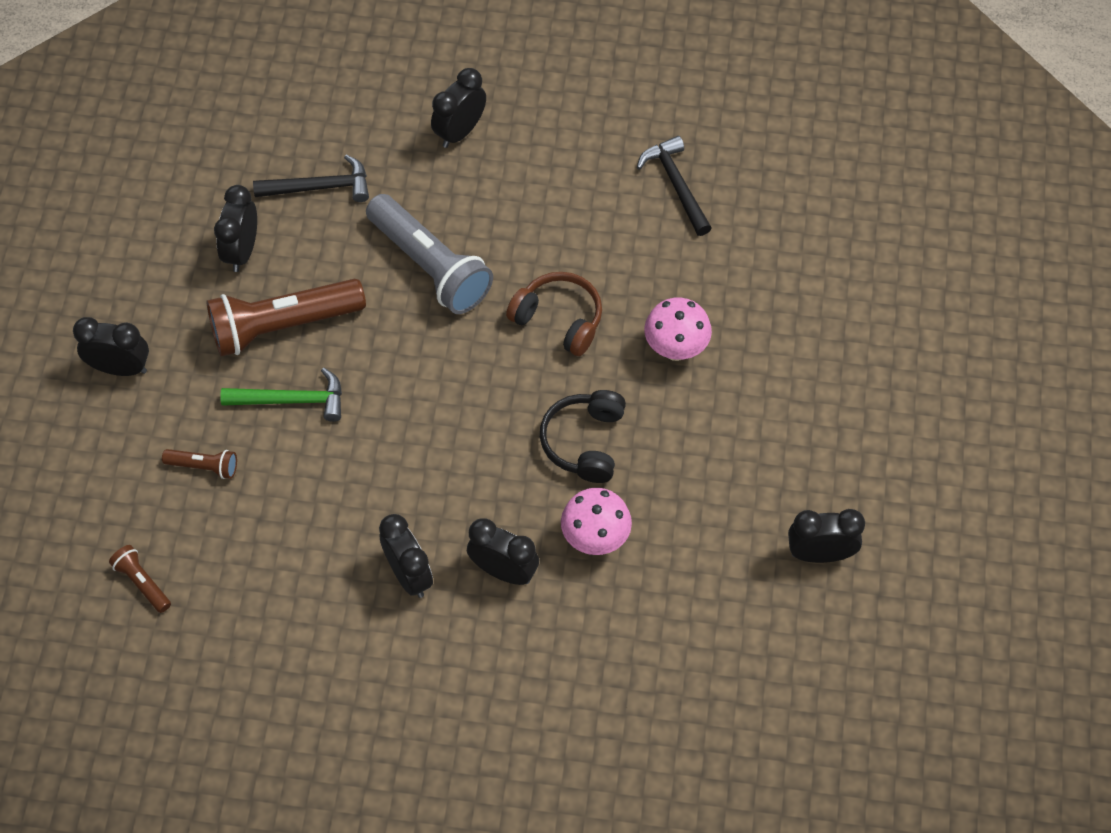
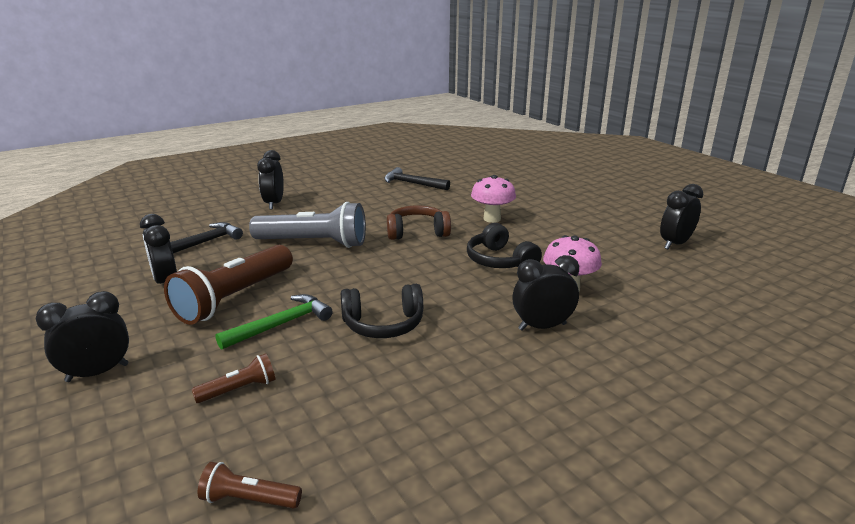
camera: 40 degrees left, 35 degrees down
(374, 464) = (383, 324): none -> black headphones
(409, 575) = (485, 361): black clock -> none

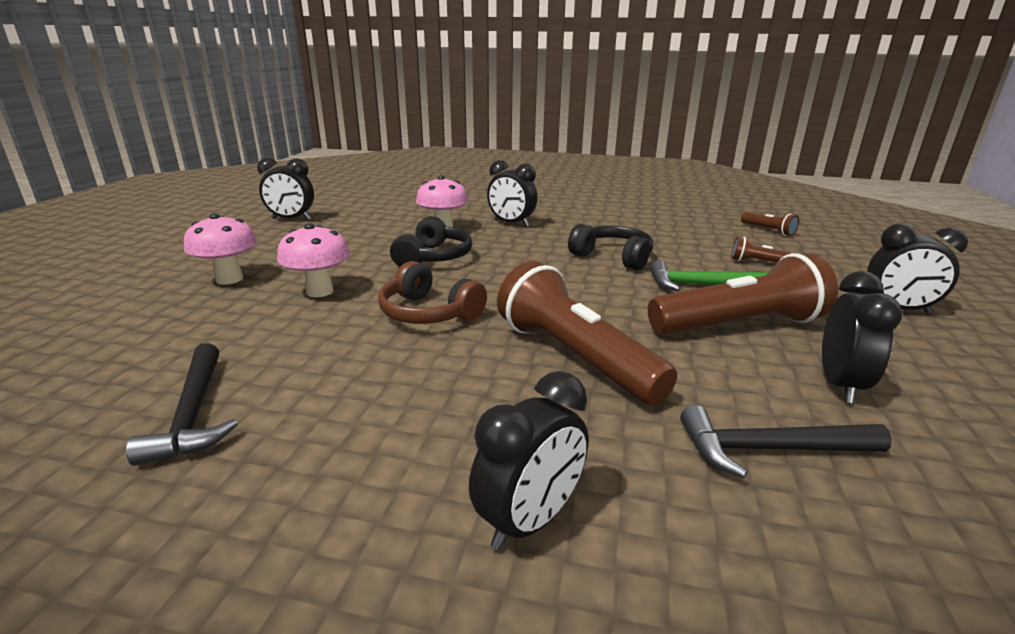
camera: 135 degrees left, 0 degrees up
(314, 243) = (575, 357): grey flashlight -> brown flashlight
(546, 206) = (229, 279): none -> pink mushroom

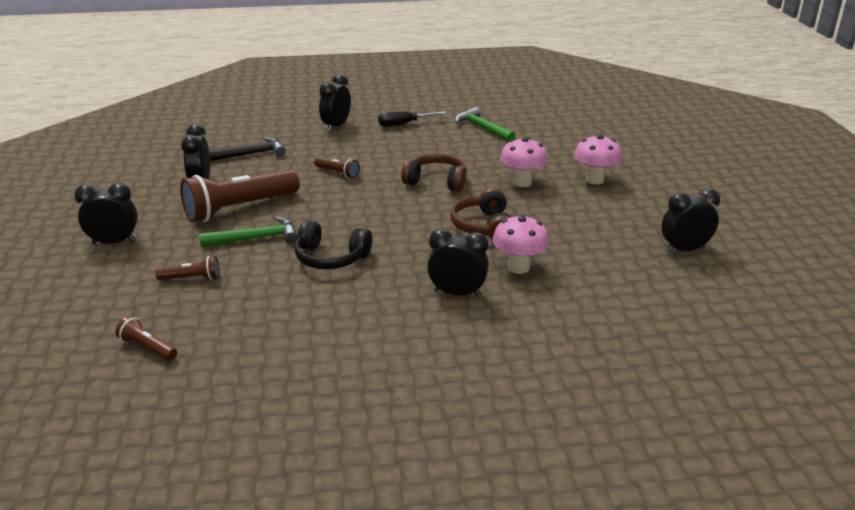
camera: 160 degrees right, 5 degrees up
(193, 414) = (482, 128): black hammer -> green hammer
(344, 477) = (403, 124): none -> black screwdriver
(433, 257) = (484, 226): black headphones -> brown headphones
(575, 357) = (338, 173): brown flashlight -> brown flashlight, size x0.46

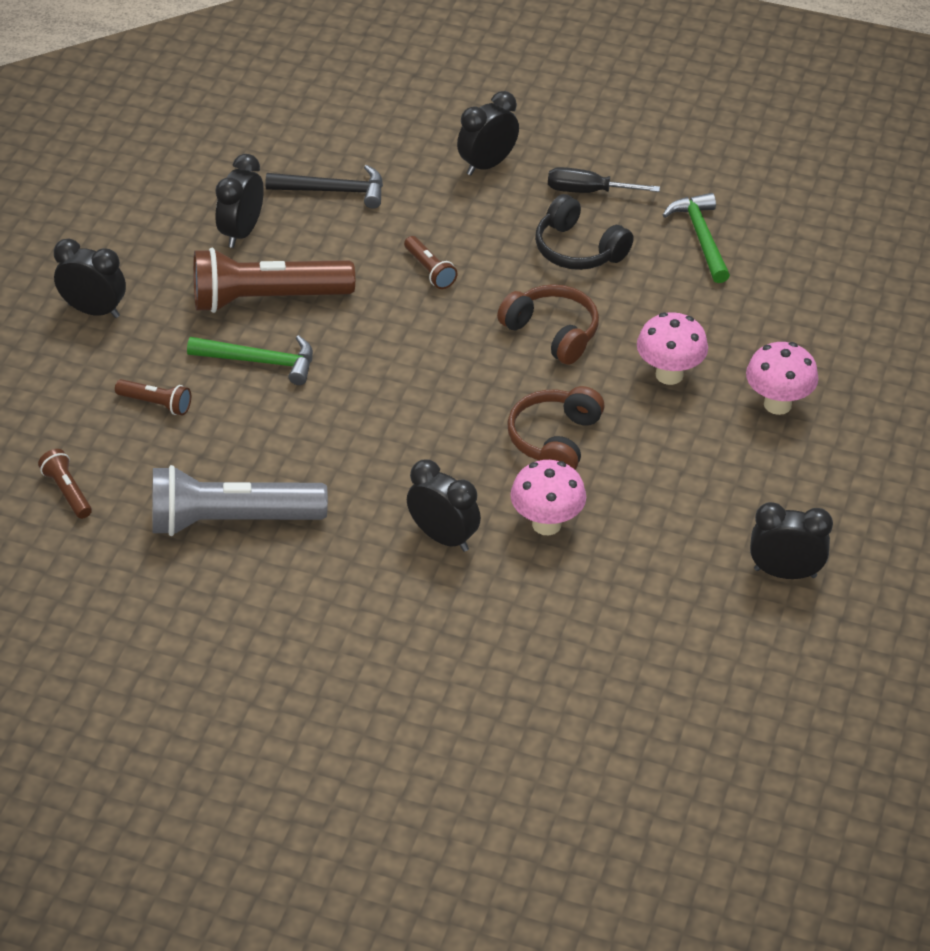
camera: 25 degrees right, 15 degrees up
(294, 328) = (231, 520): none -> grey flashlight
(331, 258) = (330, 427): black headphones -> black headphones (578, 249)

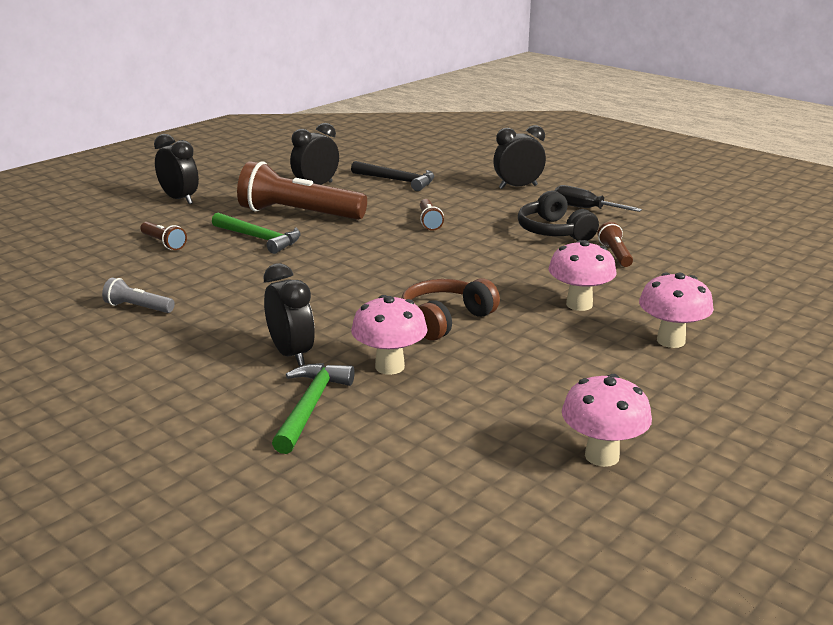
camera: 25 degrees right, 20 degrees down
(67, 491) = (47, 269): brown flashlight -> brown flashlight (615, 254)
(231, 520) = (138, 307): grey flashlight -> grey flashlight, size x0.46
(552, 333) = (496, 265): brown headphones -> none
(701, 237) = (662, 242): green hammer -> green hammer (311, 406)
(785, 573) = (602, 456): black clock -> pink mushroom

